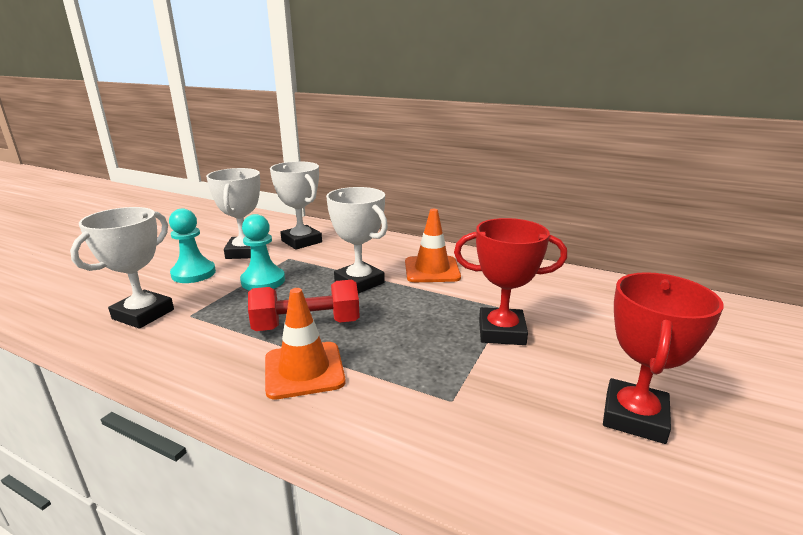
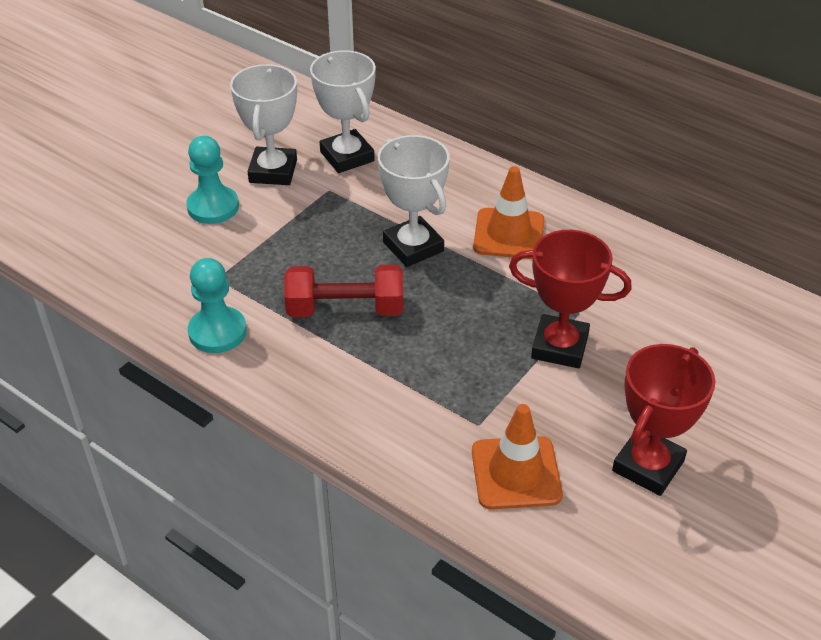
camera: 10 degrees right, 20 degrees up
(143, 314) = (167, 271): white trophy -> none
(263, 281) = (297, 230): turquoise pawn -> turquoise pawn (217, 332)
(304, 370) = (339, 370): orange traffic cone -> orange traffic cone (516, 473)

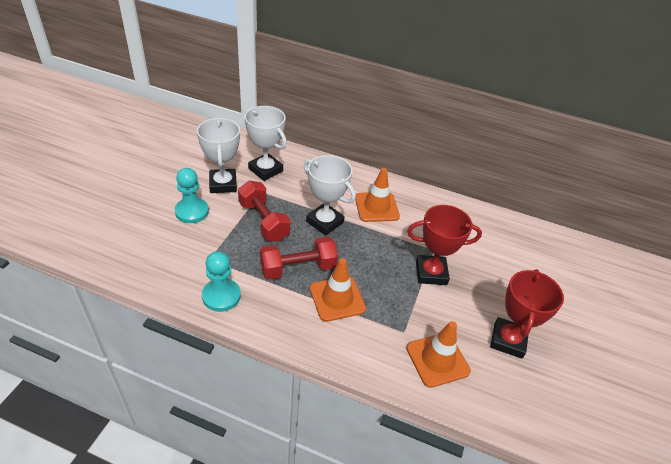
camera: 20 degrees left, 0 degrees up
(317, 234) = (264, 221): none -> red dumbbell
(390, 361) = (337, 298): none -> orange traffic cone

